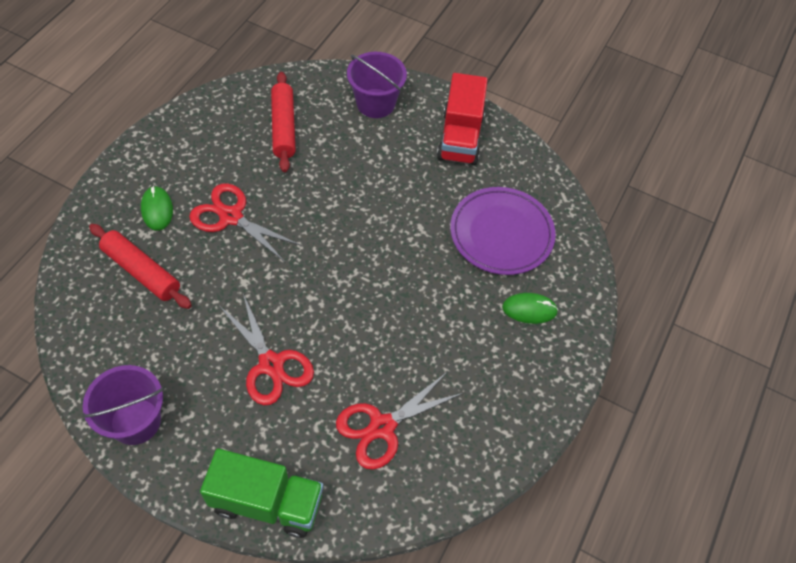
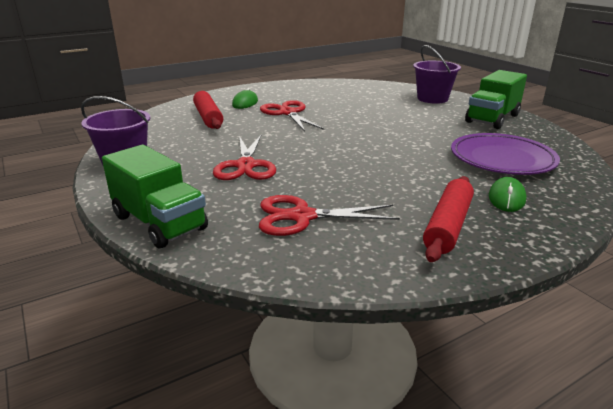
camera: 35 degrees right, 30 degrees down
(283, 127) = (357, 95): red rolling pin -> red rolling pin (447, 226)
(460, 137) = (492, 119): red truck -> green truck
(529, 309) = (506, 198): green mouse -> green mouse turned 75 degrees clockwise

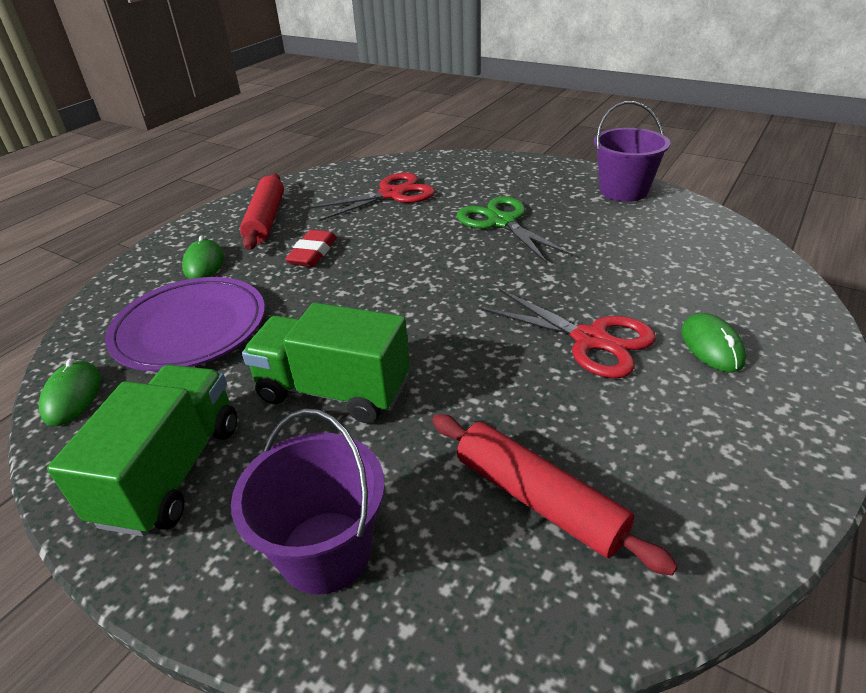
camera: 155 degrees right, 10 degrees up
(159, 223) = (492, 163): green truck -> green truck (333, 391)
(208, 117) = (687, 282): red rolling pin -> red rolling pin (538, 500)
(246, 166) = (501, 222): red scissors -> green scissors
(408, 182) = (313, 253): none -> red eraser
(562, 147) = (72, 396): none -> green mouse

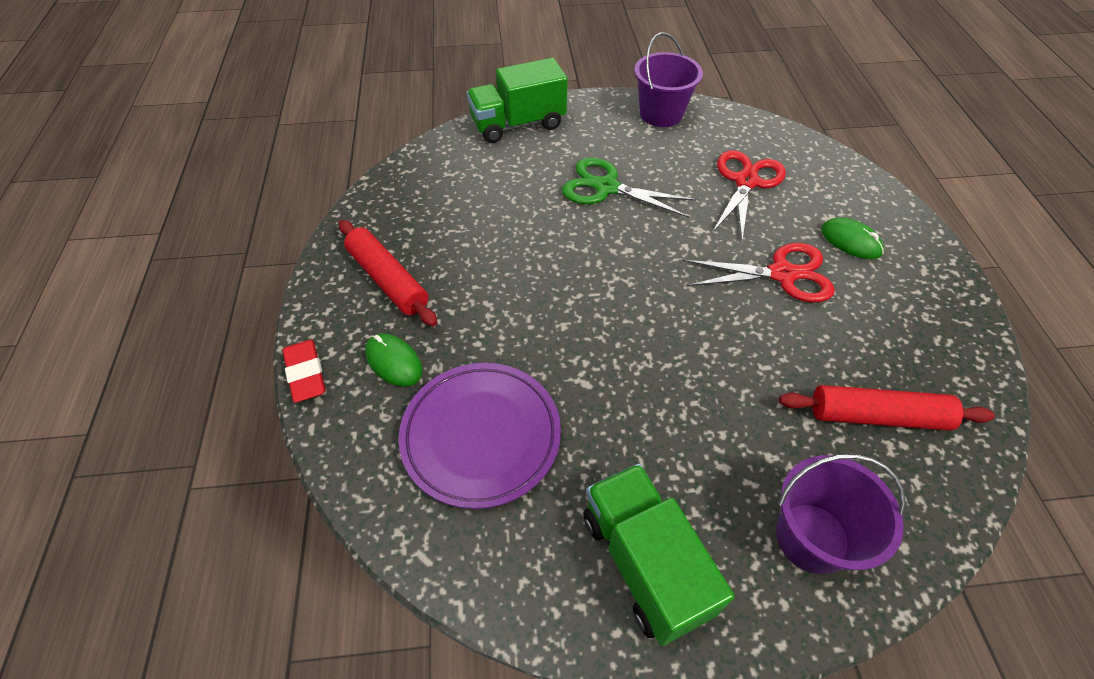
camera: 40 degrees left, 15 degrees up
(72, 396) = (467, 565): green mouse -> none
(313, 253) = (486, 297): red eraser -> red eraser (306, 374)
(333, 391) = (671, 419): green truck -> green truck (518, 124)
(391, 194) = (475, 194): red scissors -> red scissors (746, 182)

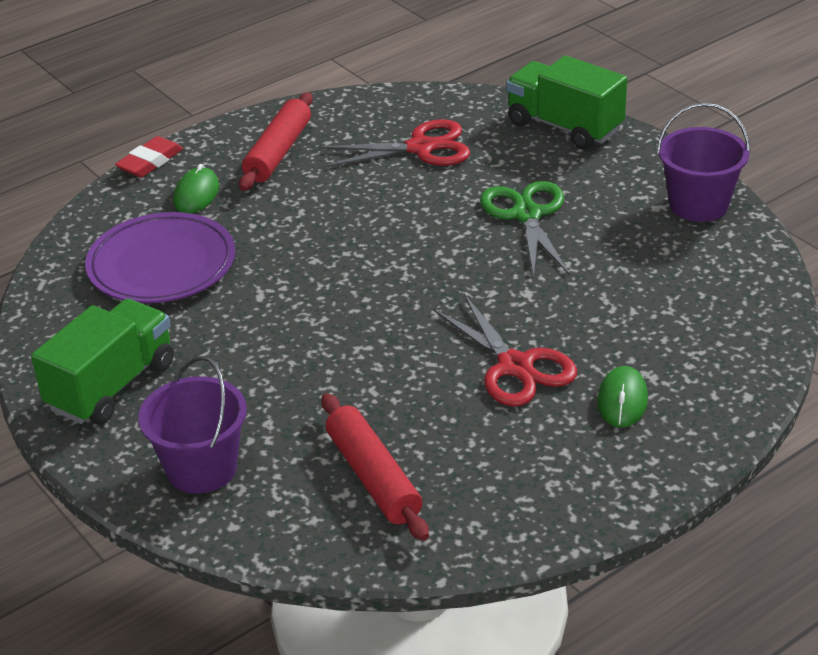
camera: 60 degrees right, 15 degrees down
(746, 182) = (643, 299): red scissors -> red scissors (421, 148)

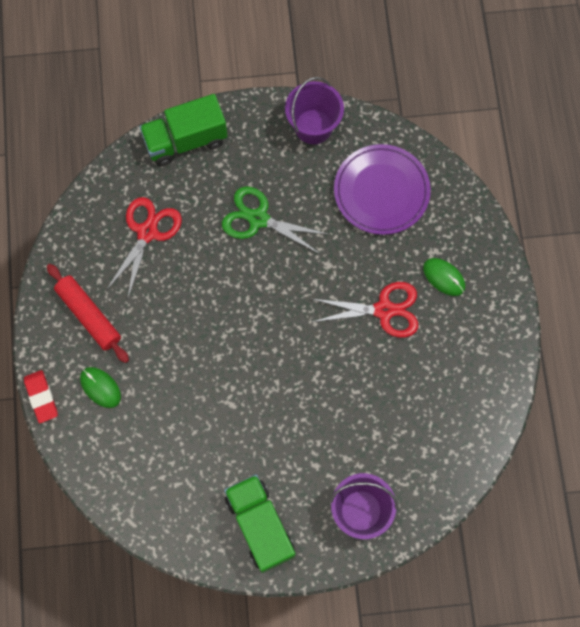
camera: 60 degrees left, 35 degrees up
(162, 265) = (162, 444): purple plate -> purple plate (381, 191)
(373, 477) = (422, 430): red rolling pin -> none

